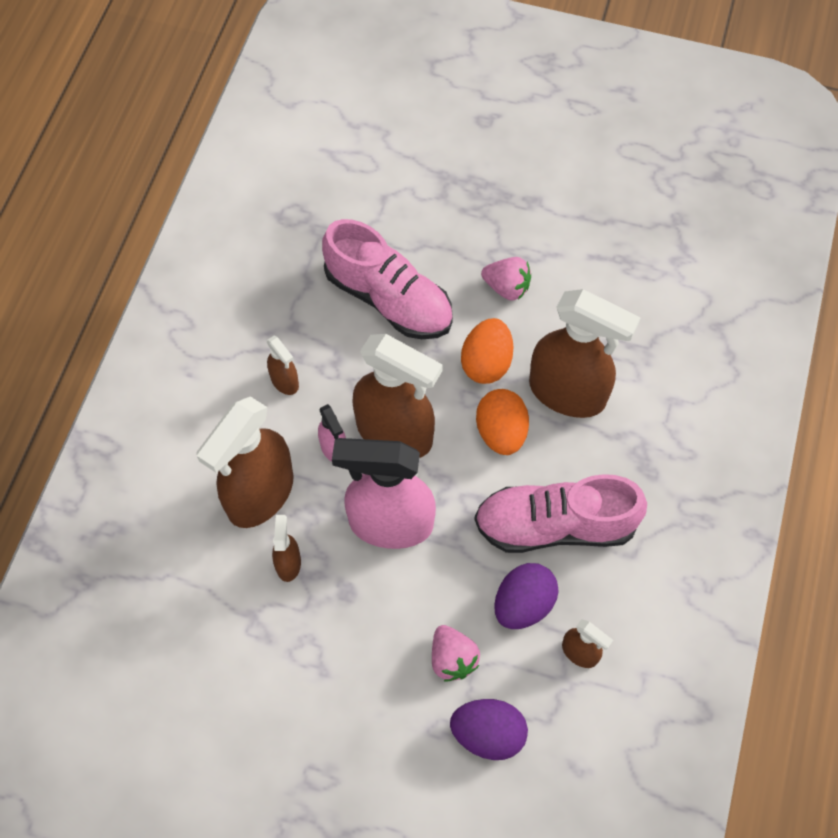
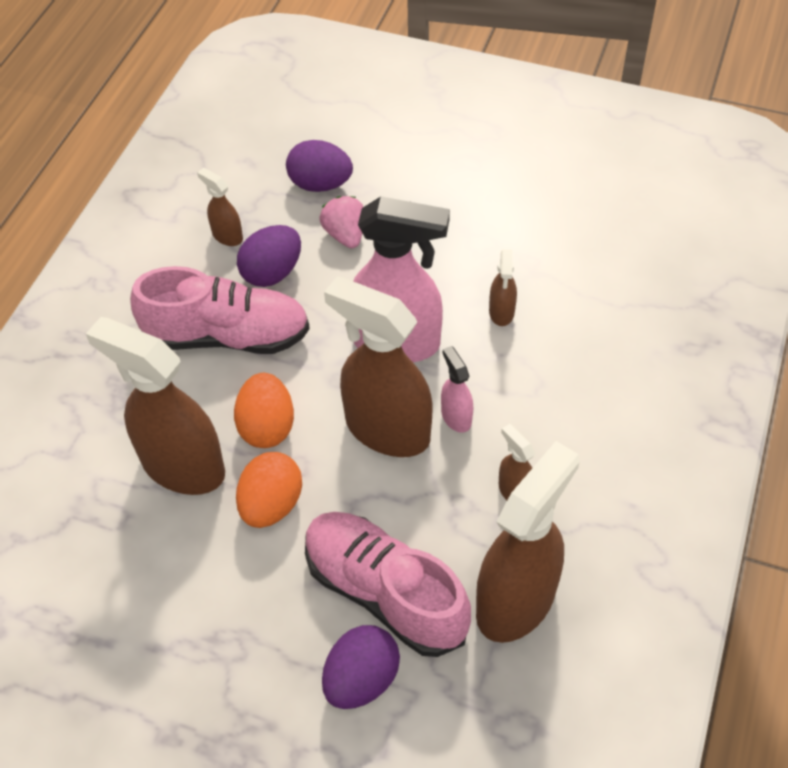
camera: 175 degrees left, 10 degrees down
(260, 495) = (535, 374): brown spray bottle -> brown spray bottle (516, 600)
(402, 240) = (361, 679): none -> purple egg
(507, 287) = (229, 602): pink strawberry -> none

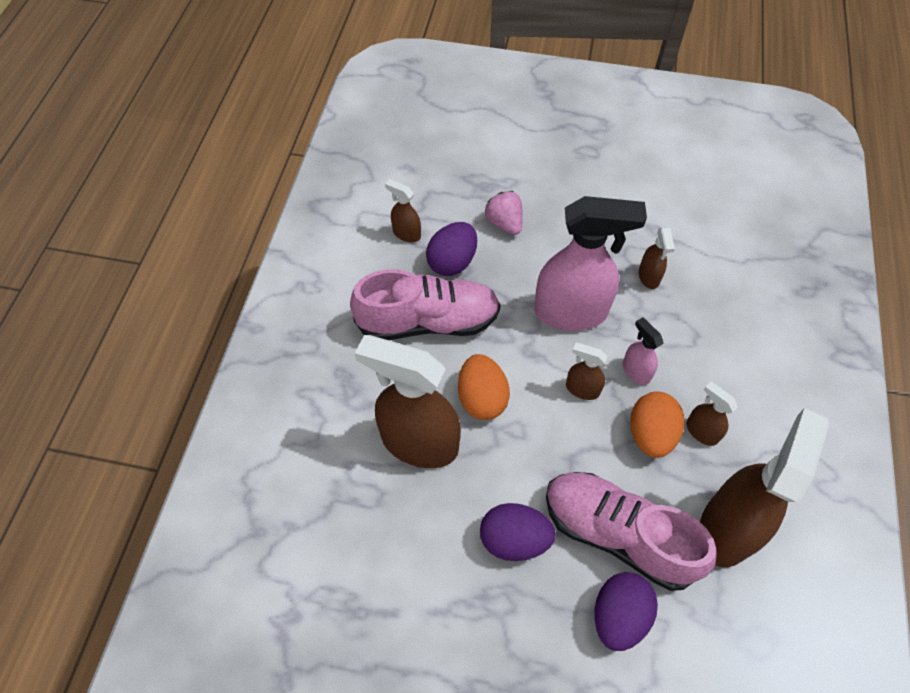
camera: 10 degrees left, 5 degrees up
(271, 505) = (503, 468): orange egg -> orange egg (650, 434)
(320, 184) = (473, 181): purple egg -> purple egg (514, 539)
(386, 429) = (582, 389): brown spray bottle -> brown spray bottle, size x0.45

